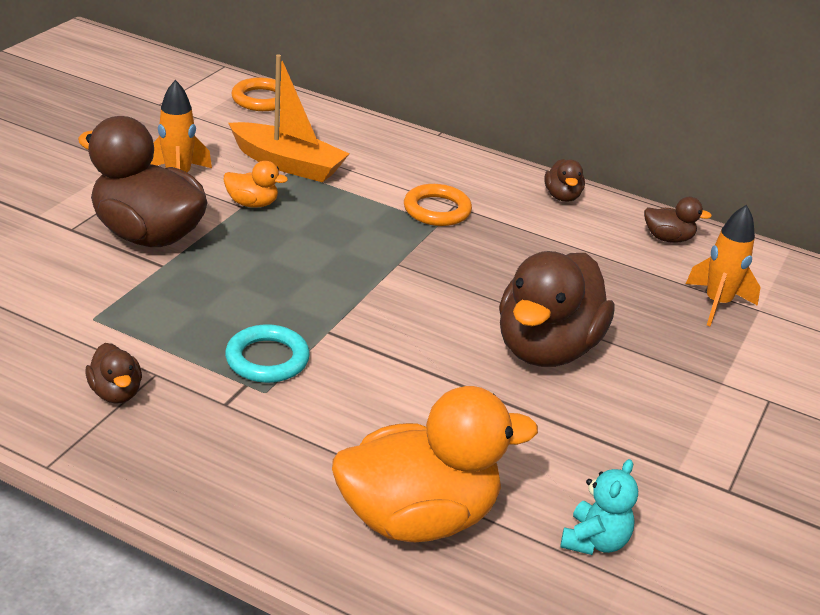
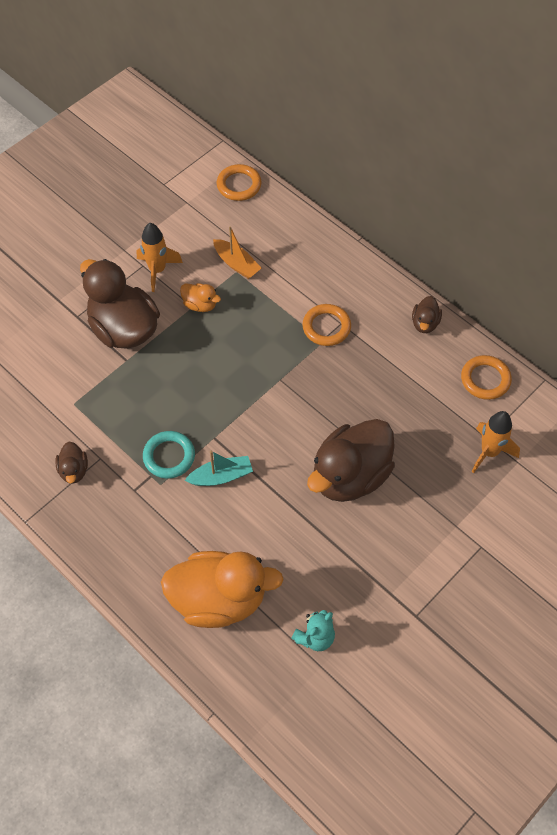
camera: 20 degrees right, 25 degrees up
(288, 164) = (236, 264): orange boat -> orange boat, size x0.64
(357, 371) = (221, 476): none -> turquoise boat
(668, 238) = (485, 379): brown duck -> orange ring

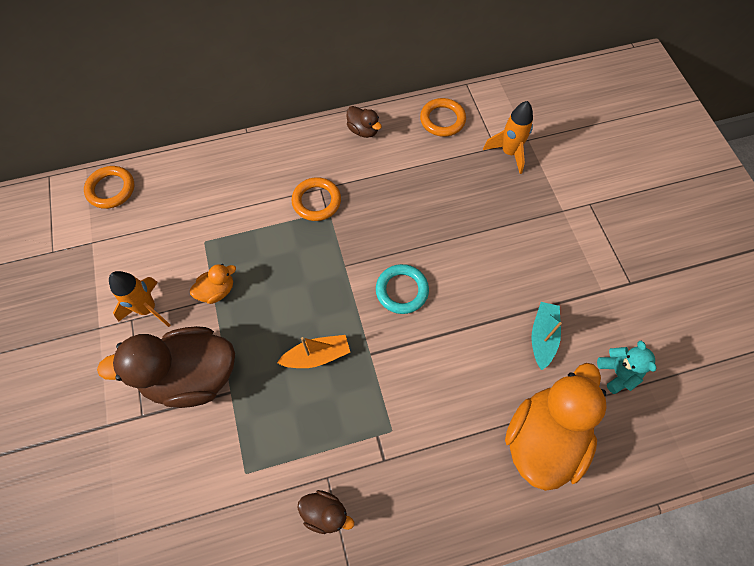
camera: 60 degrees left, 5 degrees up
(169, 456) = (366, 406): turquoise ring -> turquoise ring (402, 290)
(221, 476) = (415, 369): turquoise boat -> turquoise boat (542, 337)
(236, 264) = (196, 236): orange boat -> orange boat (317, 356)
(350, 476) = (475, 262): brown duck -> none

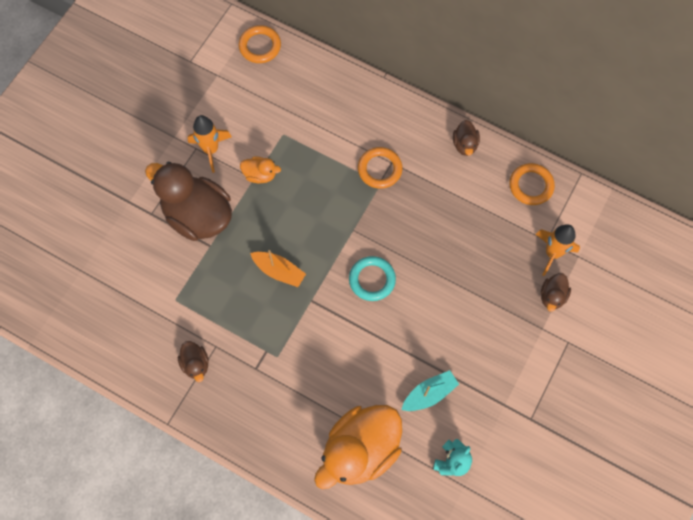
camera: 45 degrees right, 5 degrees up
(543, 182) = (552, 296): none -> brown duck
(543, 438) = (360, 450): orange duck -> orange duck turned 150 degrees clockwise

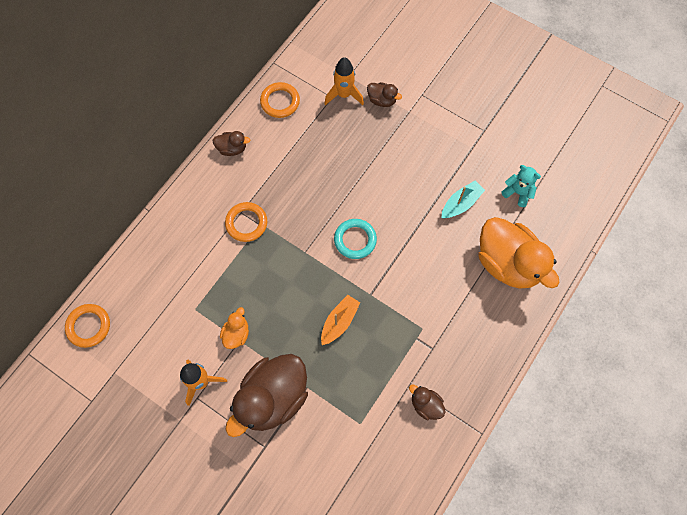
camera: 85 degrees left, 0 degrees up
(196, 364) = (425, 404): brown duck -> brown duck turned 120 degrees counterclockwise
(429, 394) = (461, 203): turquoise boat -> turquoise boat turned 75 degrees clockwise

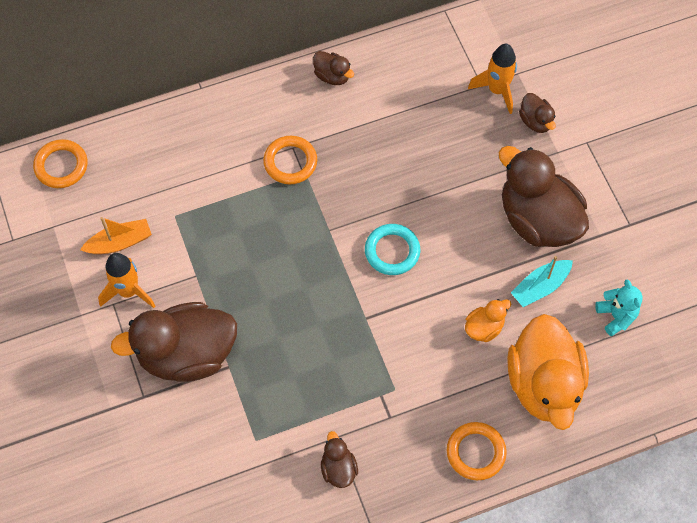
camera: 35 degrees right, 5 degrees down
(236, 334) = (198, 267): orange duck -> orange duck (484, 328)
(280, 102) = (420, 56): orange ring -> orange ring (476, 452)
(339, 321) = (312, 324): orange boat -> orange boat (120, 242)
(428, 162) = (538, 219): none -> brown duck
(461, 203) = (540, 287): turquoise boat -> turquoise boat turned 150 degrees clockwise

